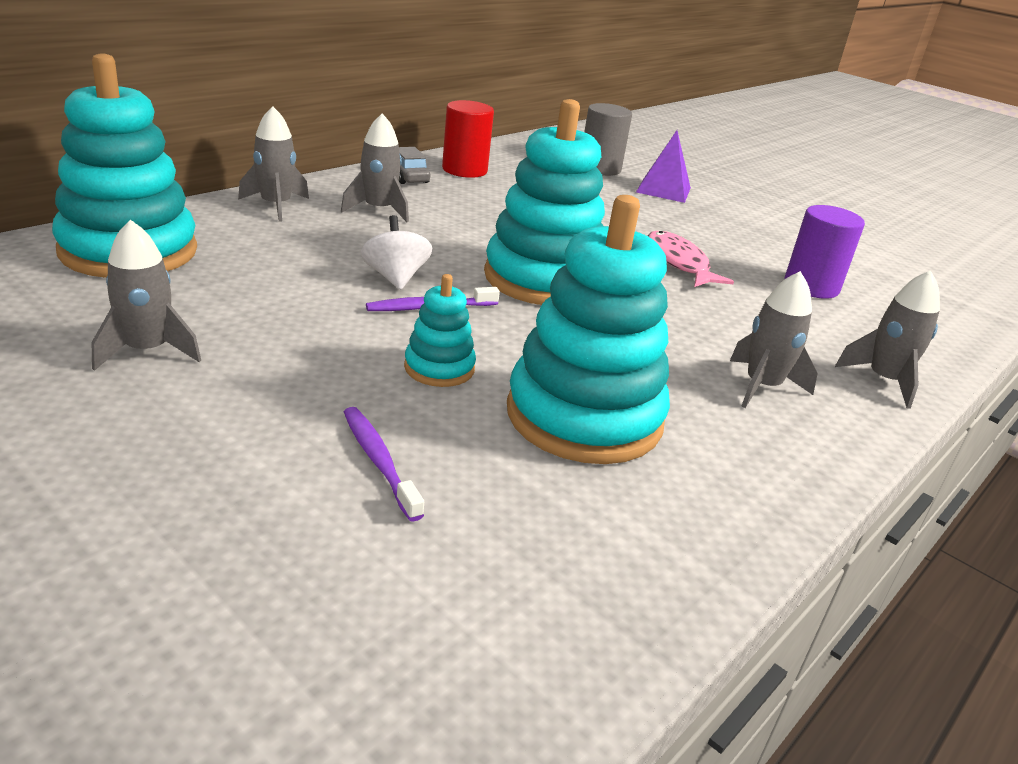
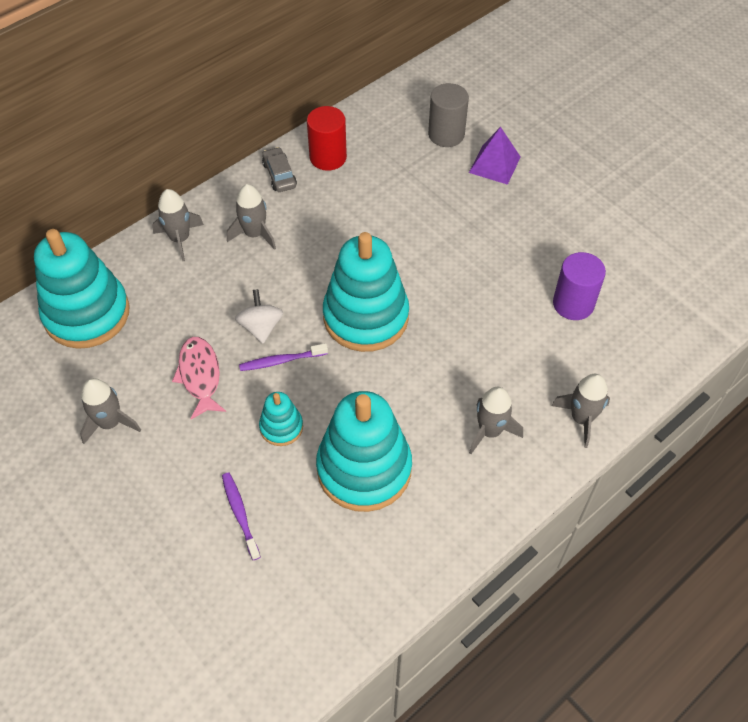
camera: 10 degrees right, 25 degrees up
(678, 263) = (475, 282): pink fish -> pink fish (200, 376)

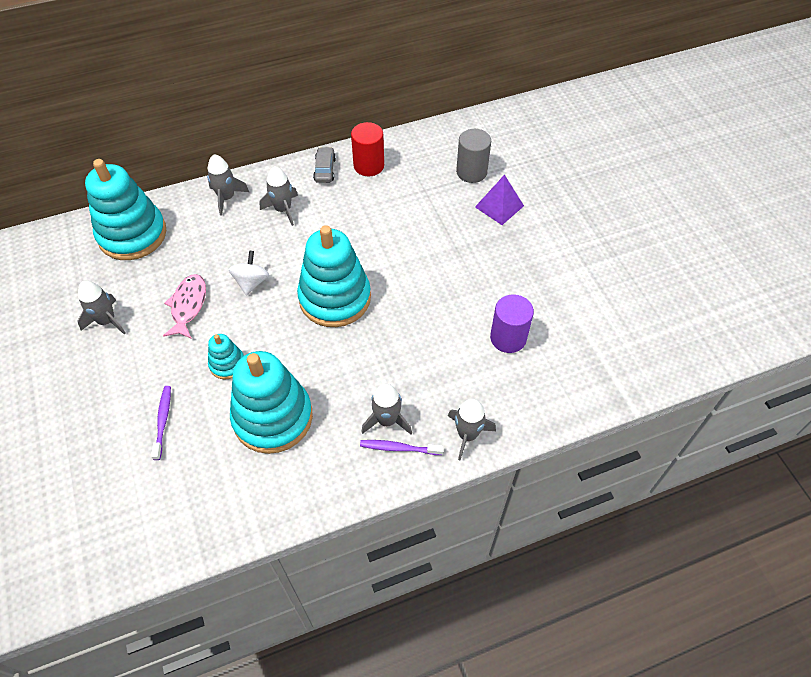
camera: 20 degrees right, 0 degrees up
(281, 361) = (253, 313): purple toothbrush -> purple toothbrush (399, 448)

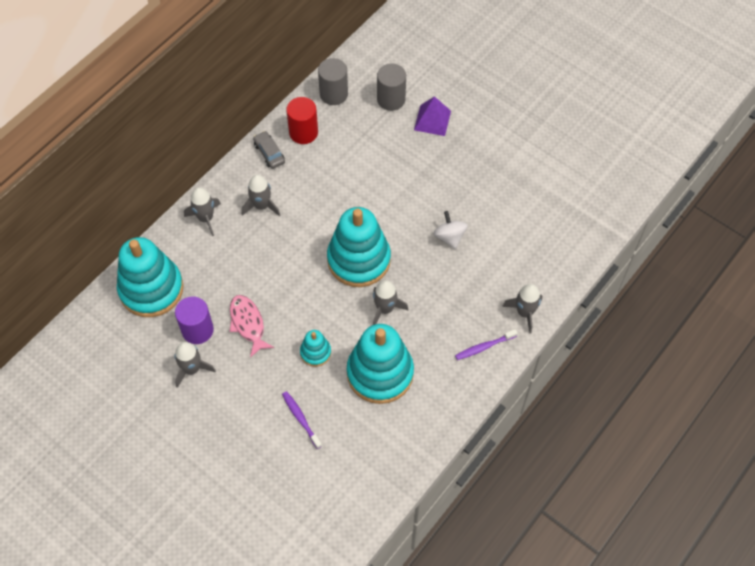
camera: 30 degrees left, 5 degrees up
(251, 282) = (283, 279): white spinning top -> white spinning top (449, 237)
(387, 420) = (462, 332): grey rocket -> grey rocket (385, 309)
(420, 146) = (333, 94): none -> grey cylinder
(508, 338) = (507, 226): purple cylinder -> purple cylinder (197, 330)

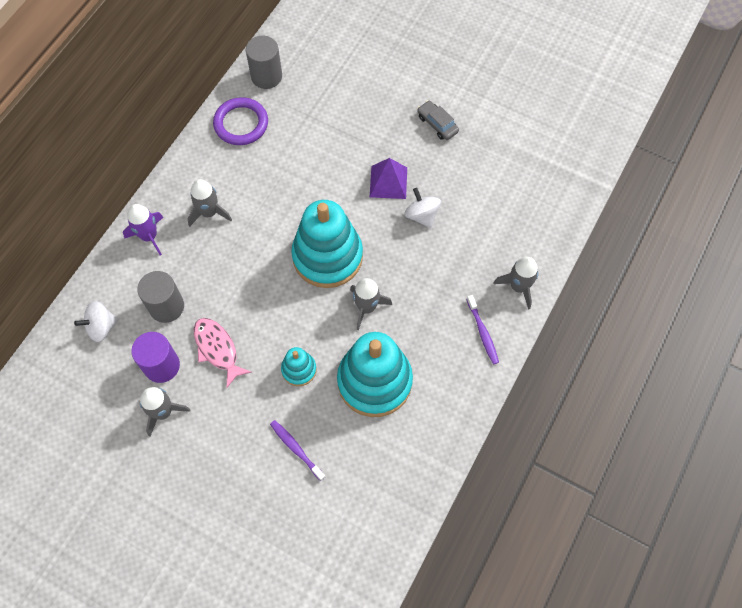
camera: 10 degrees left, 5 degrees up
(151, 289) = (101, 327): turquoise stacking toy -> white spinning top
(206, 218) = (149, 236): grey rocket -> purple rocket
(269, 153) = (207, 152): grey car -> grey car (437, 124)
(303, 132) = (241, 124): red cylinder -> purple ring
(391, 99) = (330, 73): grey cylinder -> grey cylinder (166, 306)
(432, 120) = (378, 89): purple pyramid -> purple pyramid (388, 182)
(484, 347) = (483, 332): purple toothbrush -> purple toothbrush turned 75 degrees counterclockwise

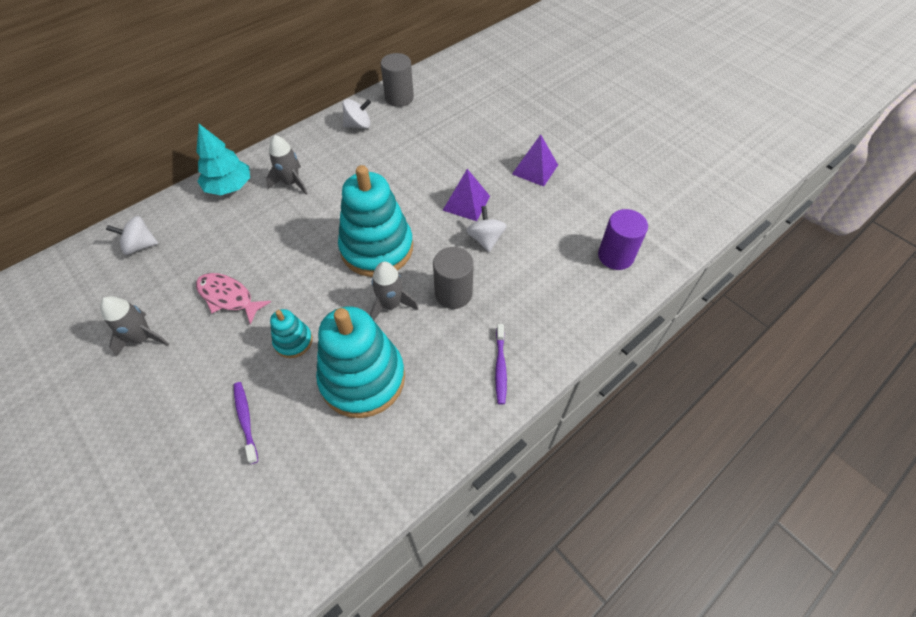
camera: 20 degrees right, 10 degrees down
(149, 236) = (229, 186): purple rocket -> turquoise tree
(162, 366) = (169, 295): purple cylinder -> purple cylinder (615, 256)
(166, 306) = (207, 246): grey cylinder -> grey cylinder (453, 293)
(217, 349) = (228, 297): pink fish -> pink fish turned 45 degrees counterclockwise
(241, 124) = (358, 125): purple ring -> white spinning top
(437, 124) = (535, 169): grey car -> purple pyramid
(518, 287) = (558, 334): grey rocket -> none

